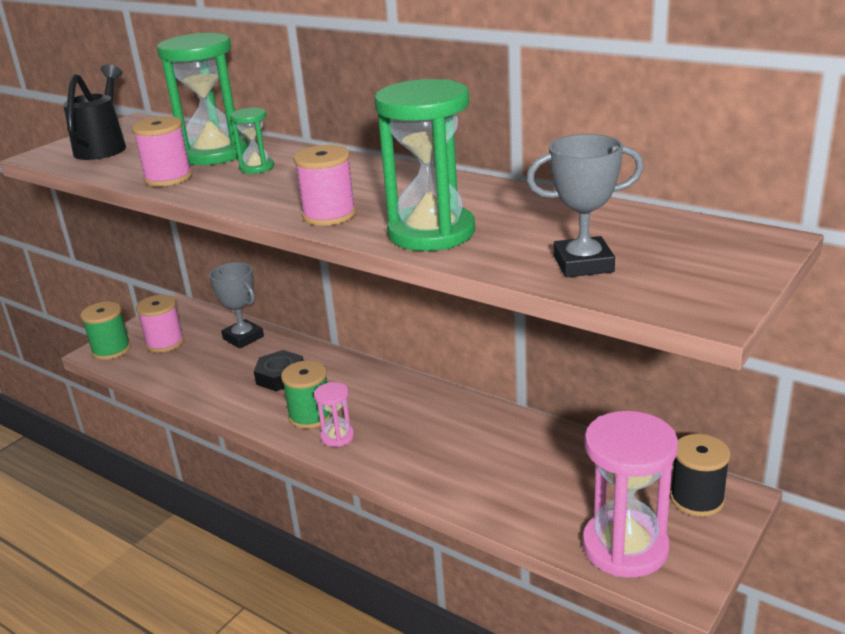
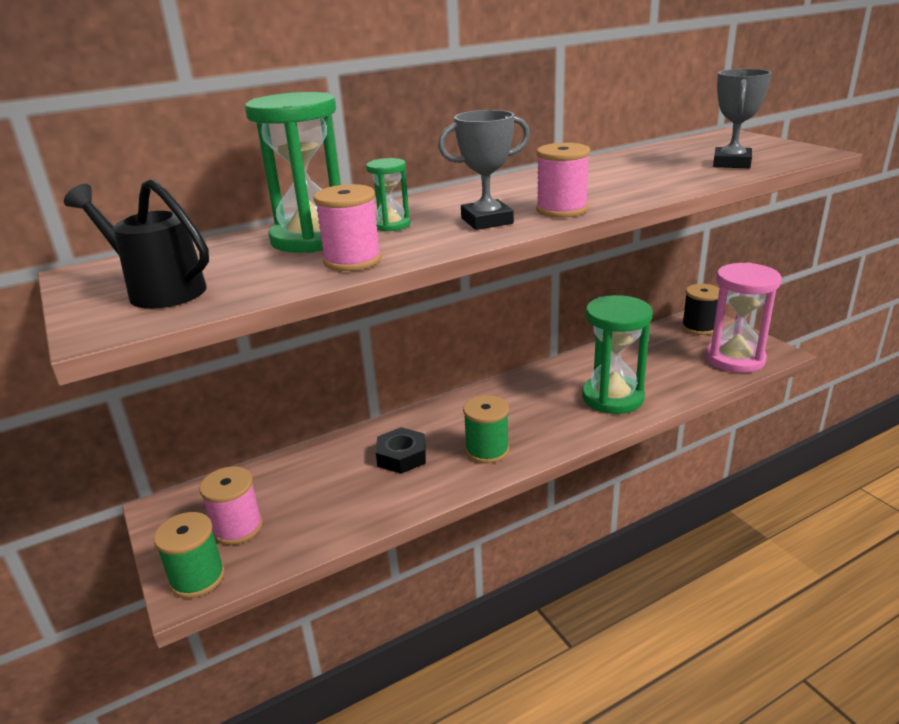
camera: 65 degrees left, 0 degrees up
(243, 338) = (298, 468): grey trophy -> grey trophy (487, 221)
(337, 436) = (532, 442): pink hourglass -> none
(431, 233) = (639, 187): green hourglass -> green hourglass (612, 397)

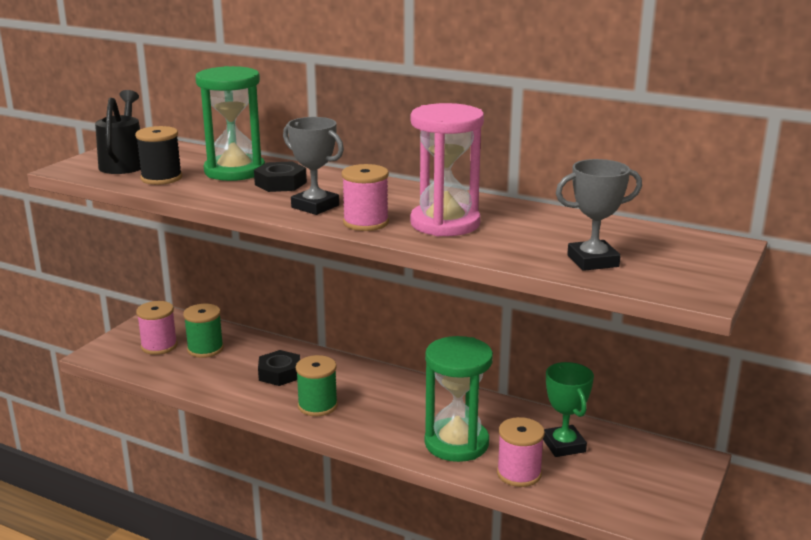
camera: 55 degrees right, 5 degrees down
(197, 578) = (108, 353): green spool -> green spool (205, 349)
(352, 260) = (203, 191): pink spool -> pink spool (519, 473)
(391, 225) = (280, 183): green hourglass -> black nut
(651, 355) = (564, 445): none -> green trophy
(699, 327) = (665, 462): black spool -> black spool (161, 178)
(734, 359) = (615, 500): pink hourglass -> pink hourglass (445, 223)

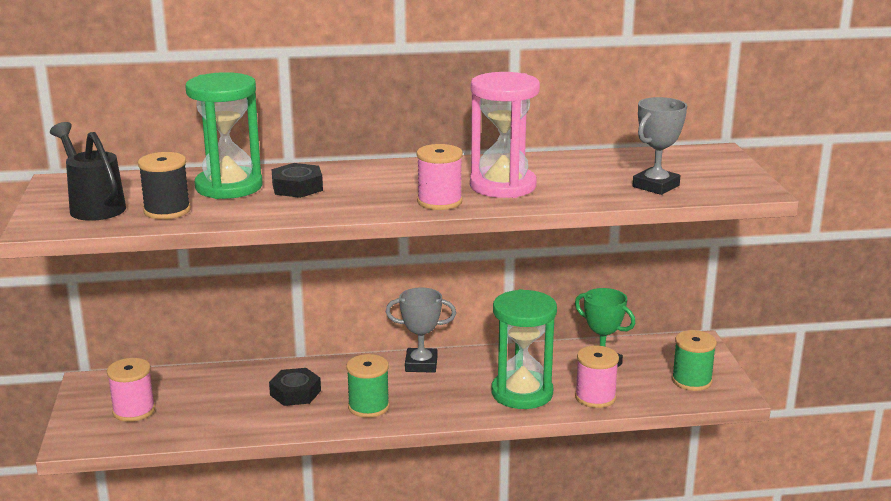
camera: 35 degrees left, 0 degrees up
(205, 349) = (188, 397): green spool -> green spool (691, 381)
(315, 206) = (369, 199): grey trophy -> grey trophy (421, 364)

